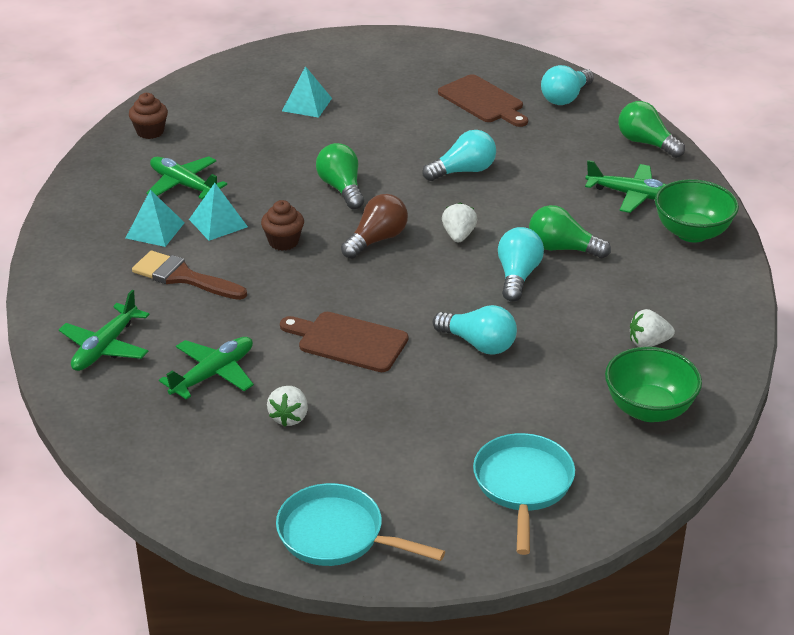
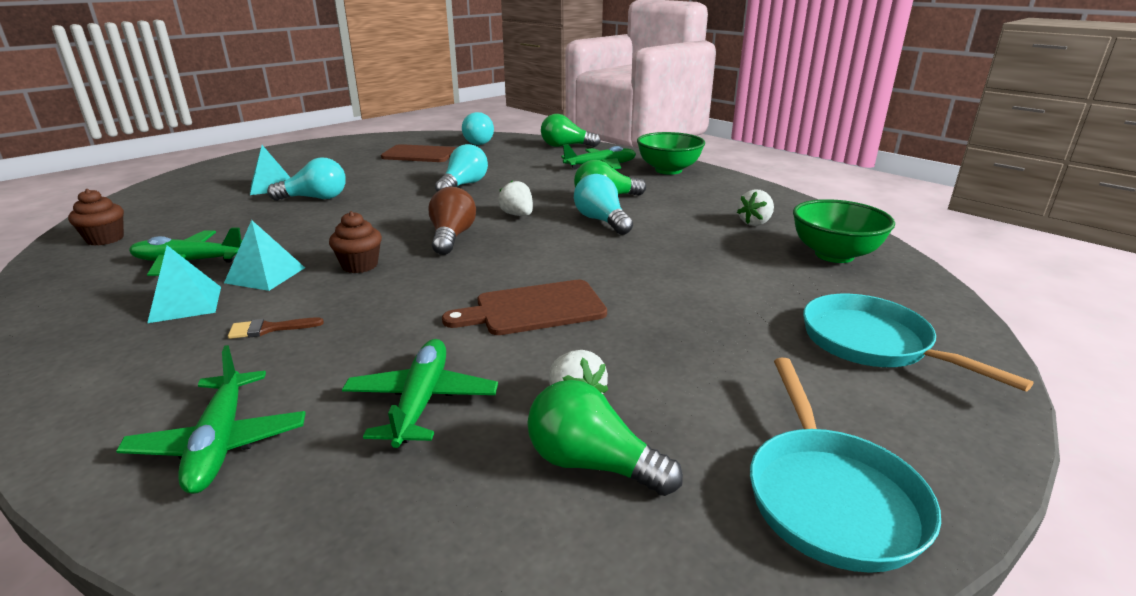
camera: 40 degrees left, 10 degrees down
(183, 277) = (269, 329): brown brush -> brown brush, size x0.52
(337, 535) = (830, 497): turquoise pan -> turquoise pan turned 75 degrees counterclockwise
(341, 188) = (372, 219): green light bulb -> green light bulb (592, 464)
(478, 344) = (648, 266): turquoise light bulb -> turquoise light bulb (315, 198)

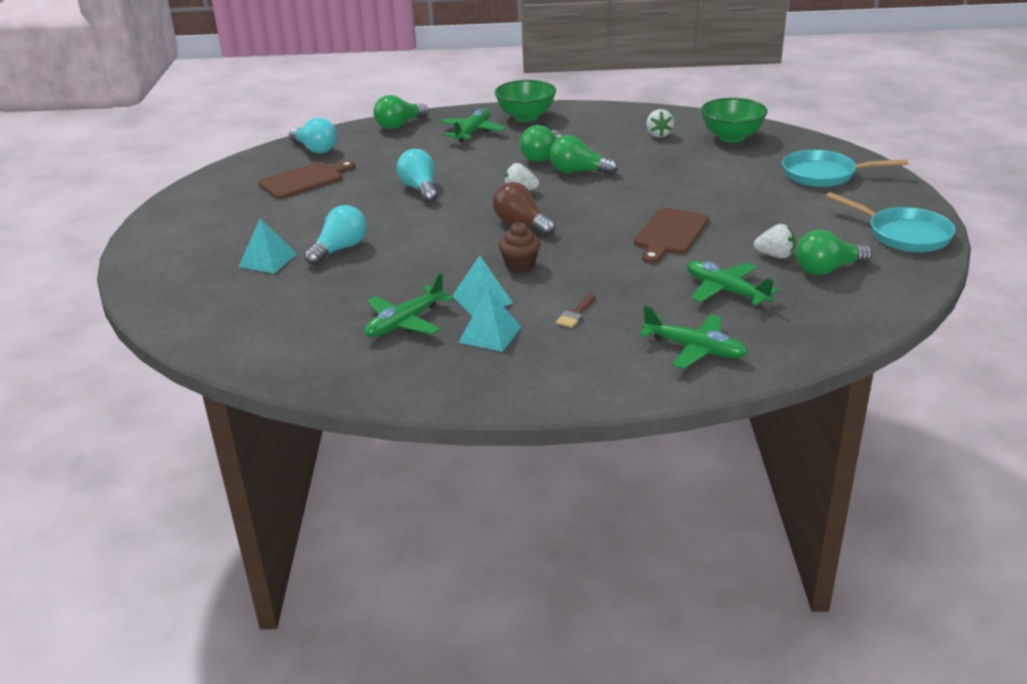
camera: 45 degrees left, 5 degrees up
(105, 239) = (283, 350): brown cupcake -> none
(601, 221) = (578, 172): turquoise light bulb -> green light bulb

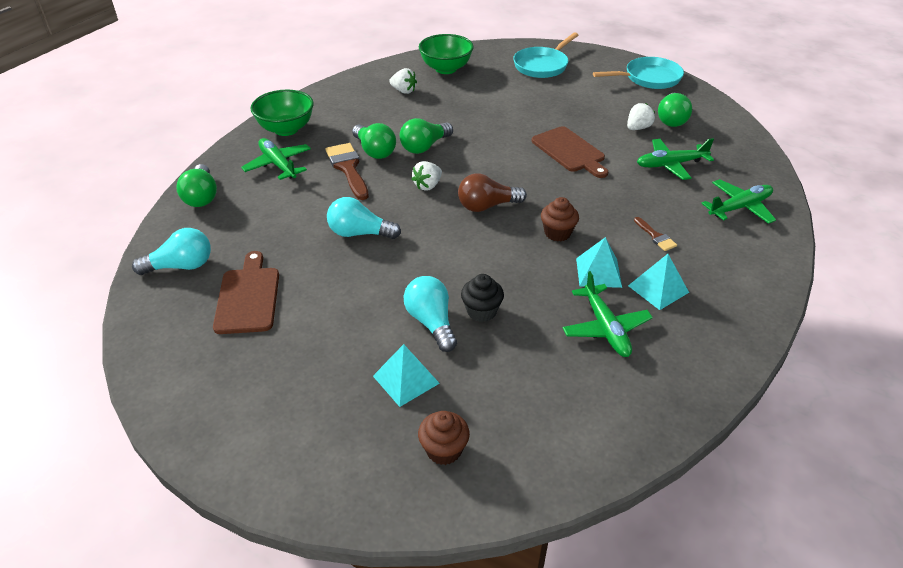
camera: 60 degrees left, 10 degrees up
(207, 295) = (444, 450): none -> brown cupcake
(372, 264) = (481, 311): none -> black cupcake
(502, 156) = (348, 168): none -> brown brush

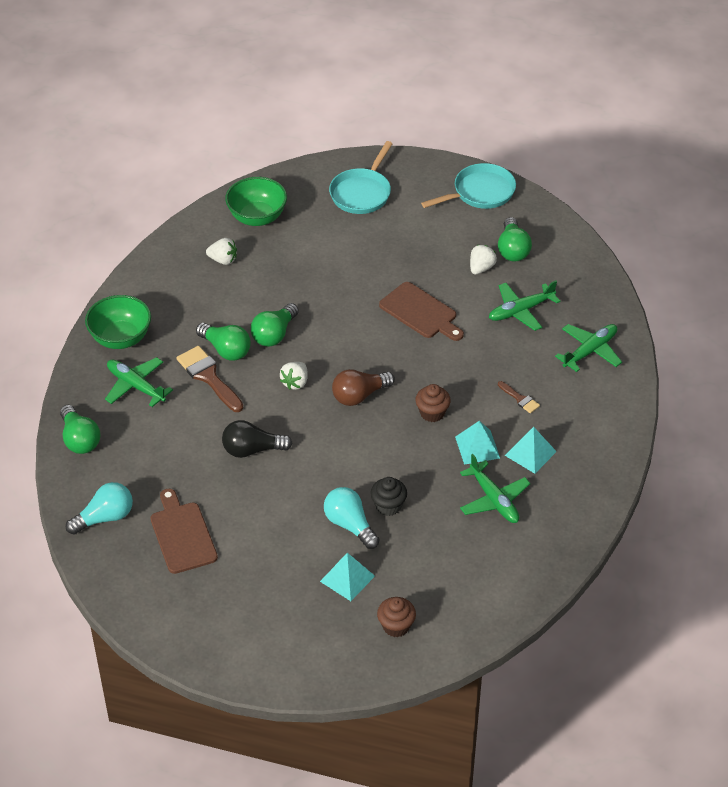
camera: 15 degrees left, 5 degrees up
(359, 233) = (252, 450): turquoise light bulb -> black light bulb

